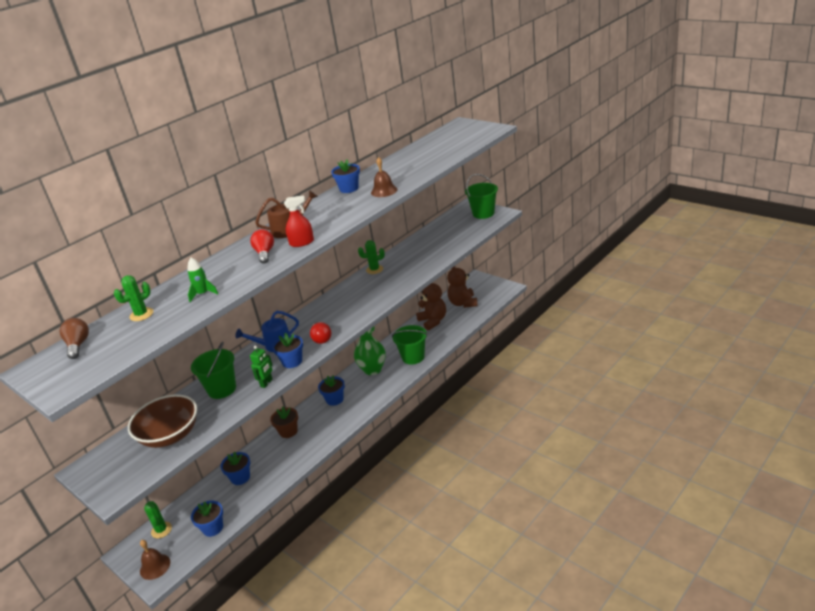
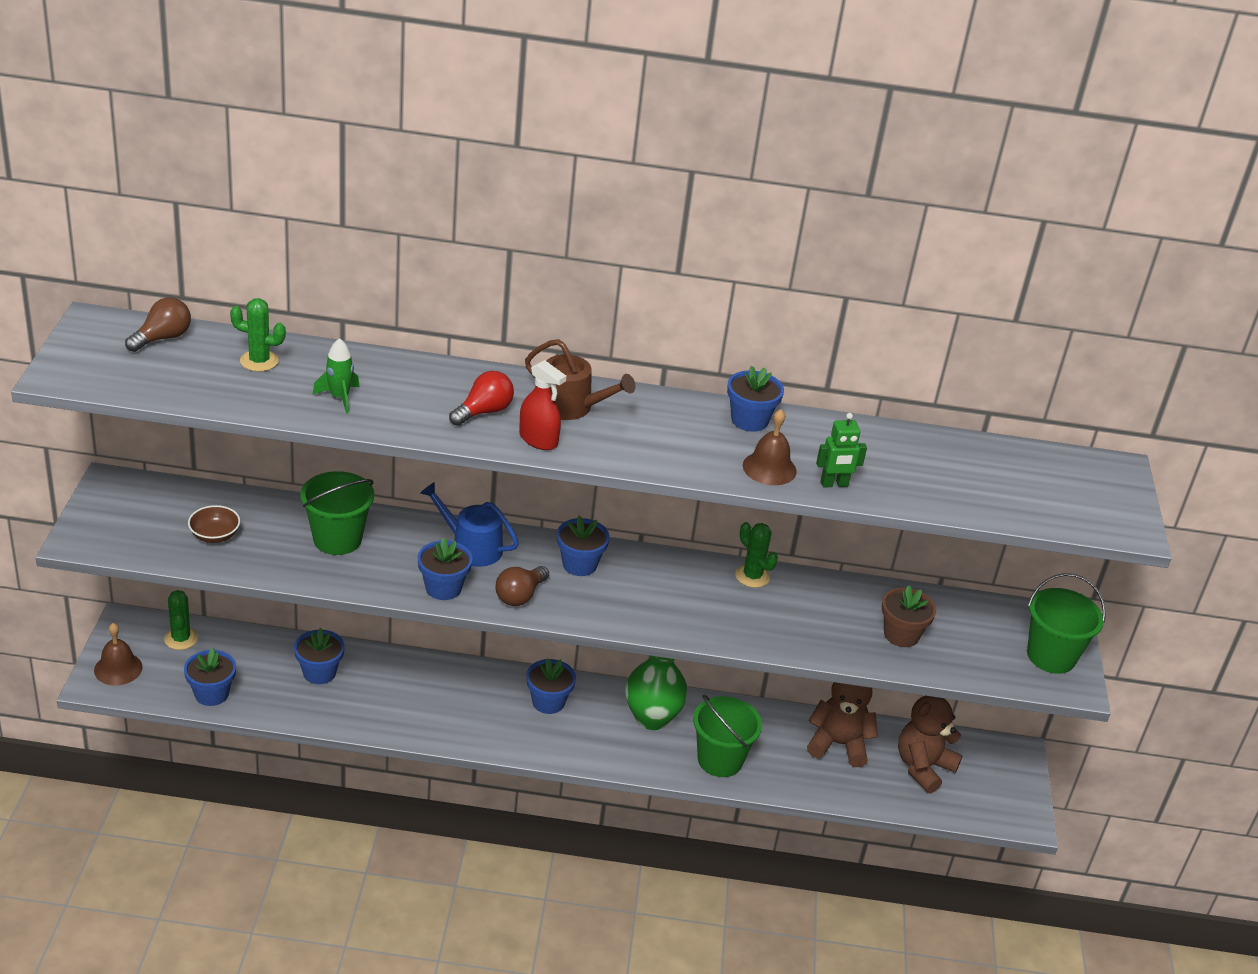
camera: 45 degrees right, 5 degrees up
(161, 530) = (181, 639): green cactus -> green cactus turned 45 degrees counterclockwise
(170, 435) = (215, 535): brown bowl -> brown bowl, size x0.47
(266, 383) = (377, 583): green robot -> green robot (834, 484)
(288, 431) = (443, 679): brown flower pot -> brown flower pot (901, 635)
(319, 315) = (579, 564): none -> blue flower pot
(321, 338) = (520, 596): red light bulb -> brown light bulb
(433, 321) = (838, 744): brown teddy bear -> brown teddy bear turned 105 degrees counterclockwise

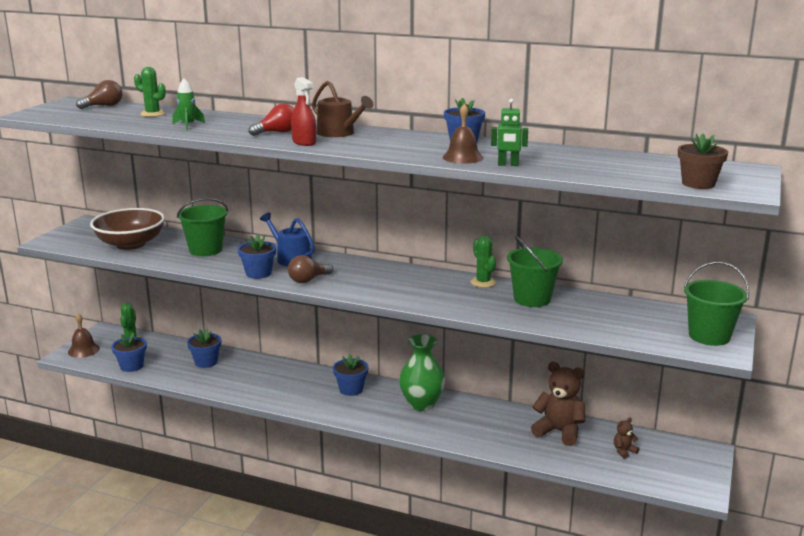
camera: 20 degrees right, 15 degrees down
(215, 535) = (130, 244): brown bowl -> brown bowl, size x2.13
(579, 564) = (360, 269): blue flower pot -> none
(720, 760) = (462, 431): green bucket -> green bucket (532, 299)
(901, 635) = (585, 316): brown flower pot -> brown flower pot (698, 184)
(923, 767) = (624, 451): brown teddy bear -> brown teddy bear, size x0.47

